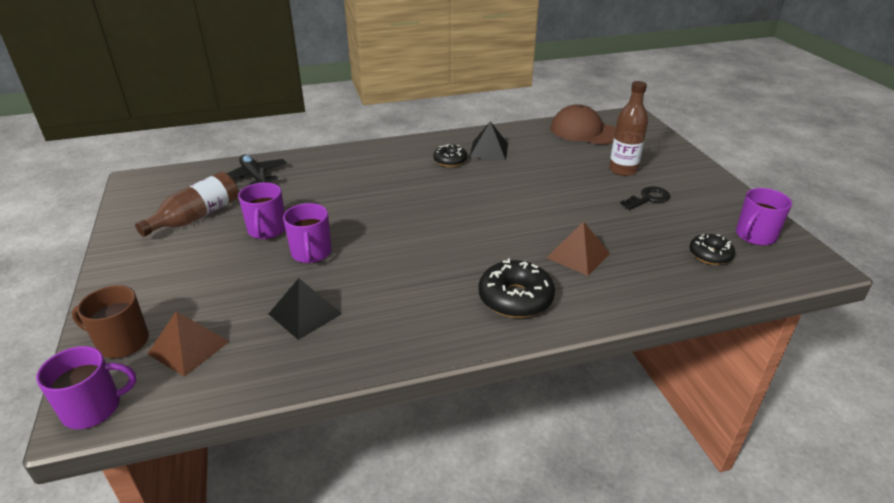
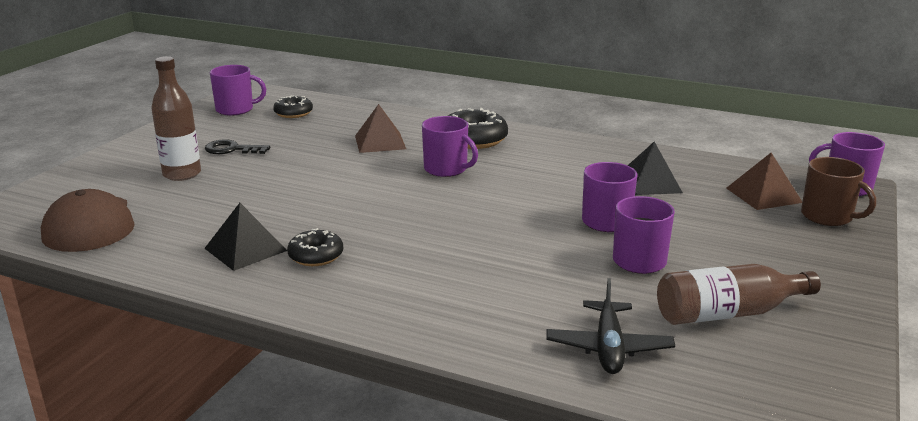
camera: 140 degrees left, 10 degrees down
(482, 250) = (446, 169): none -> purple mug

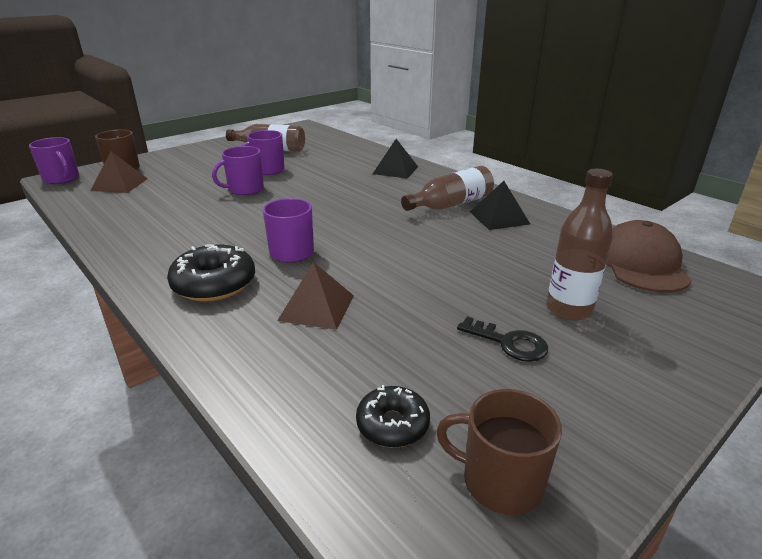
camera: 155 degrees left, 5 degrees up
(236, 109) = (500, 481): purple mug -> brown mug
(316, 256) = (450, 205): black donut -> brown bottle
(608, 347) = (338, 149): black plane -> none
(649, 183) = (164, 205): black pyramid -> black pyramid (395, 170)

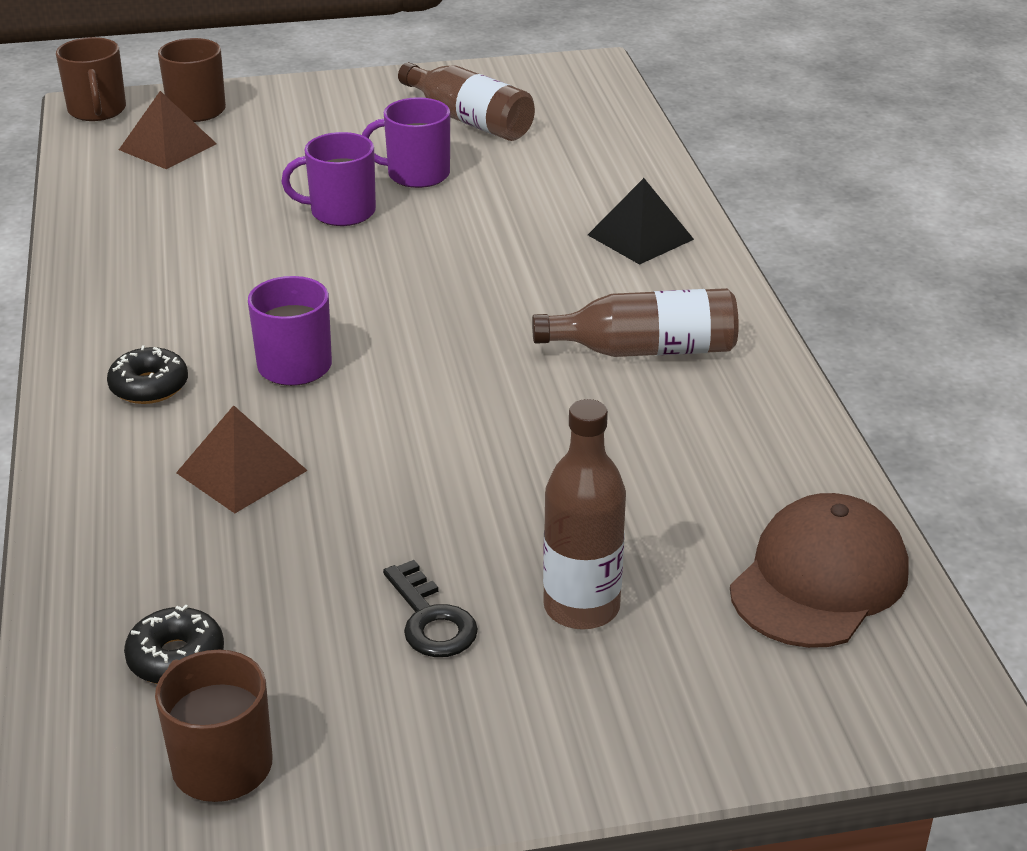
camera: 30 degrees right, 5 degrees up
(62, 179) = (97, 110): purple mug -> brown mug
(214, 284) = (149, 386): black donut -> black donut, size x0.62
(499, 217) = (696, 405): black pyramid -> none

